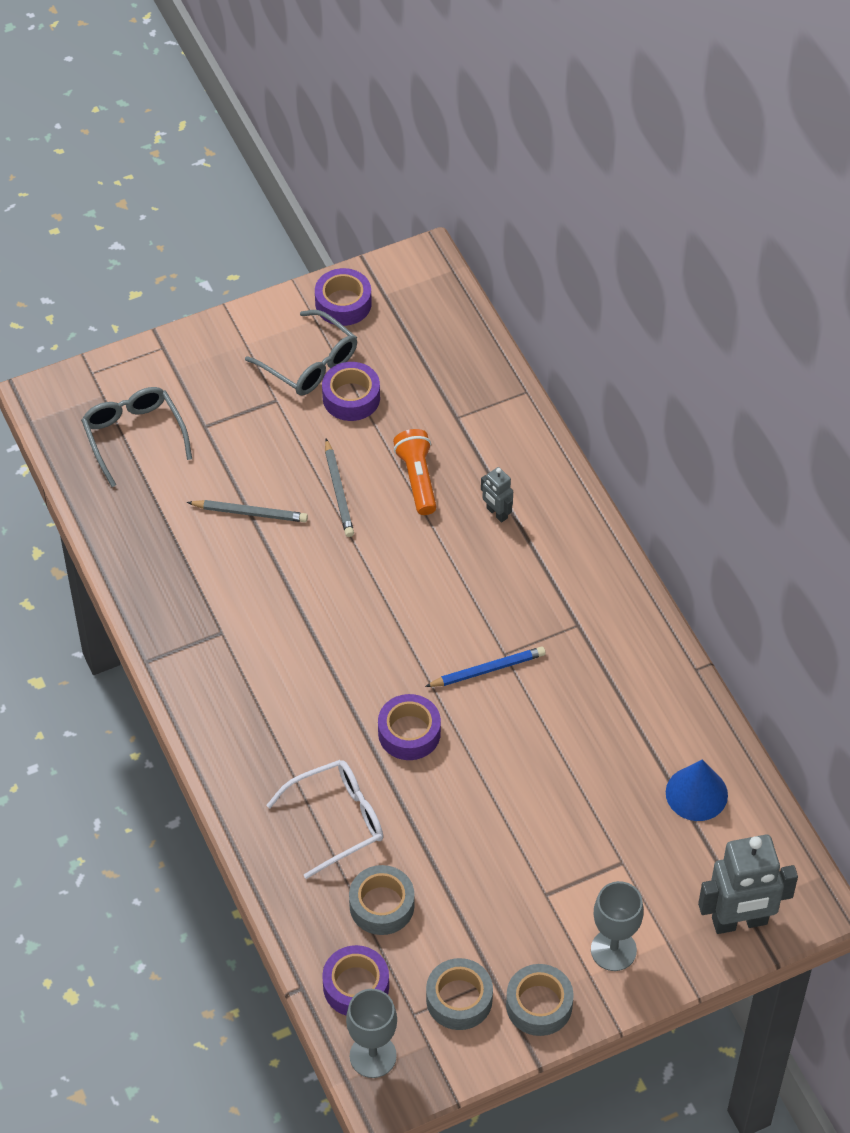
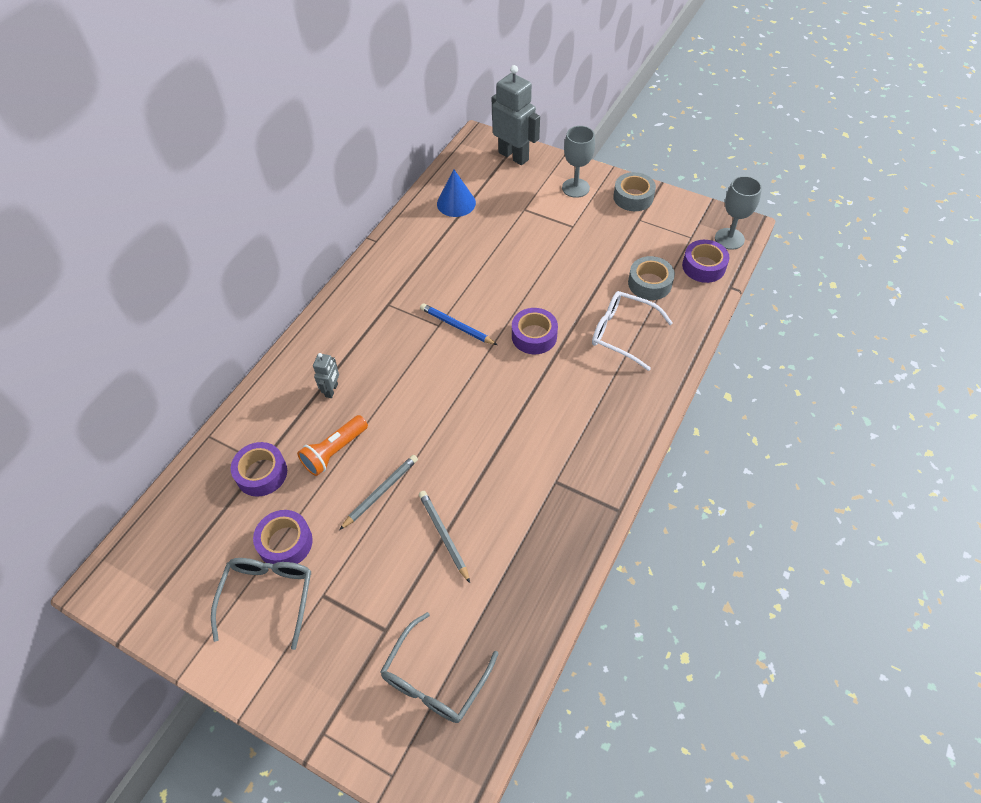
camera: 125 degrees left, 0 degrees up
(343, 303) = (185, 617): purple tape -> purple tape (261, 473)
(459, 999) = (664, 225): grey tape -> none

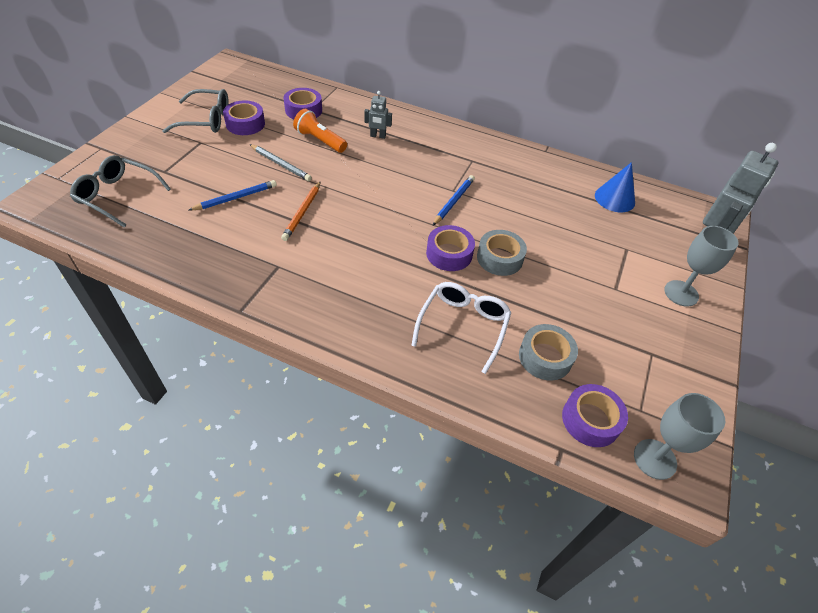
camera: 80 degrees right, 5 degrees down
(443, 535) = (236, 198): grey pencil -> blue pencil
(472, 463) = (302, 212): none -> orange pencil
(633, 197) = (690, 350): grey tape -> grey tape (499, 258)

